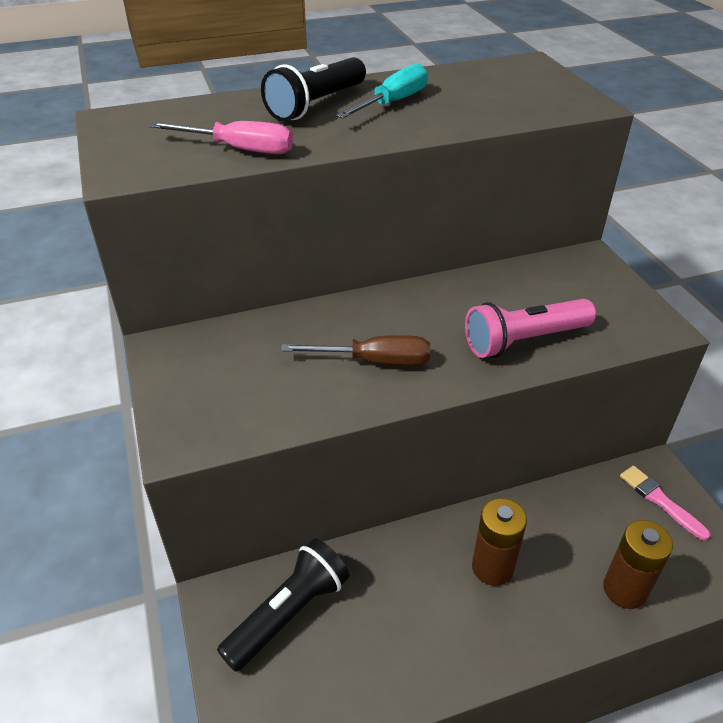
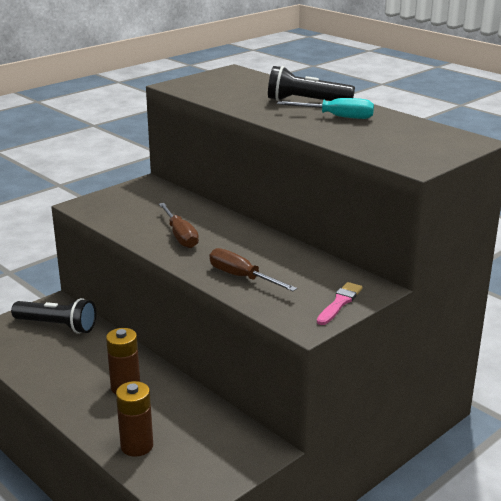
camera: 65 degrees right, 15 degrees down
(239, 149) = (227, 98): pink screwdriver -> none
(524, 340) = (242, 277): pink flashlight -> brown screwdriver
(660, 500) = (234, 454): pink brush -> pink brush (339, 303)

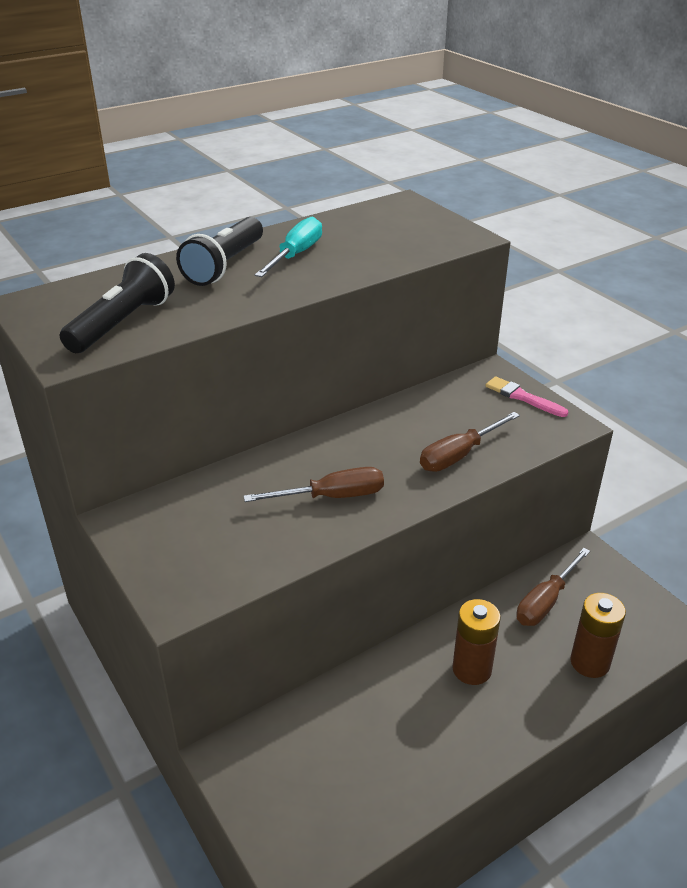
camera: 80 degrees left, 10 degrees up
(57, 326) = (298, 752): black flashlight -> black flashlight (123, 323)
(201, 423) = (546, 601): none -> brown screwdriver

